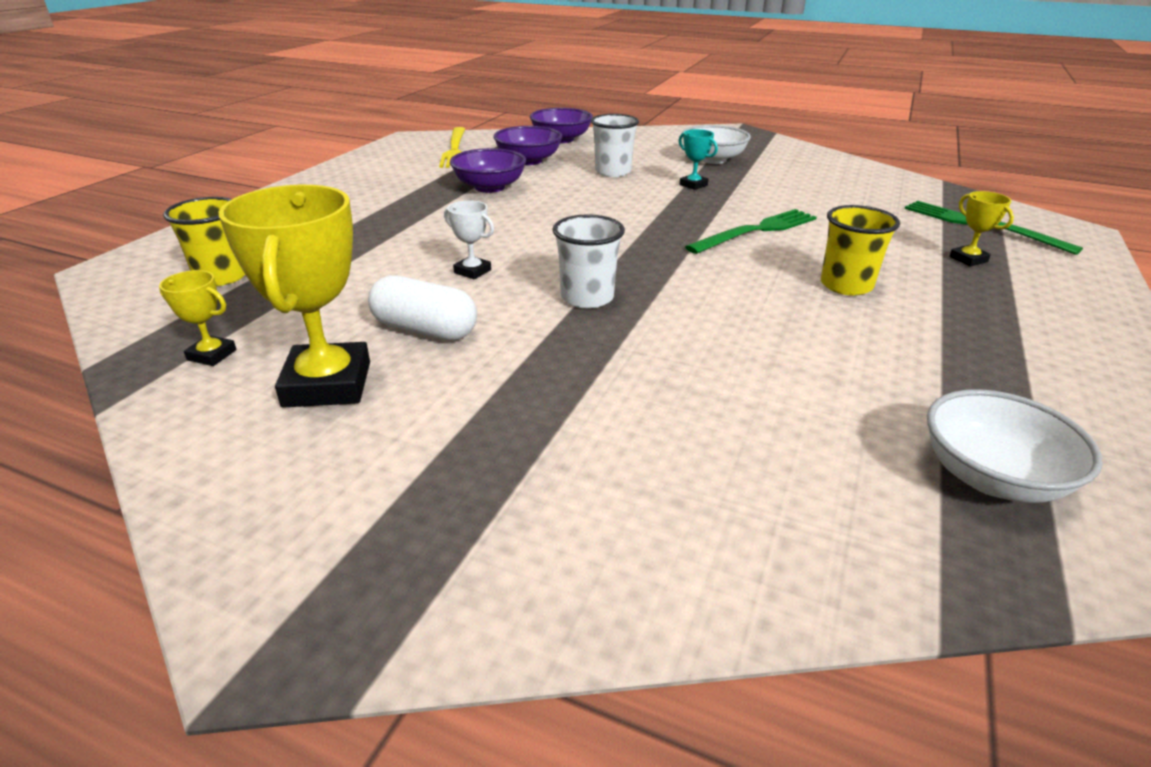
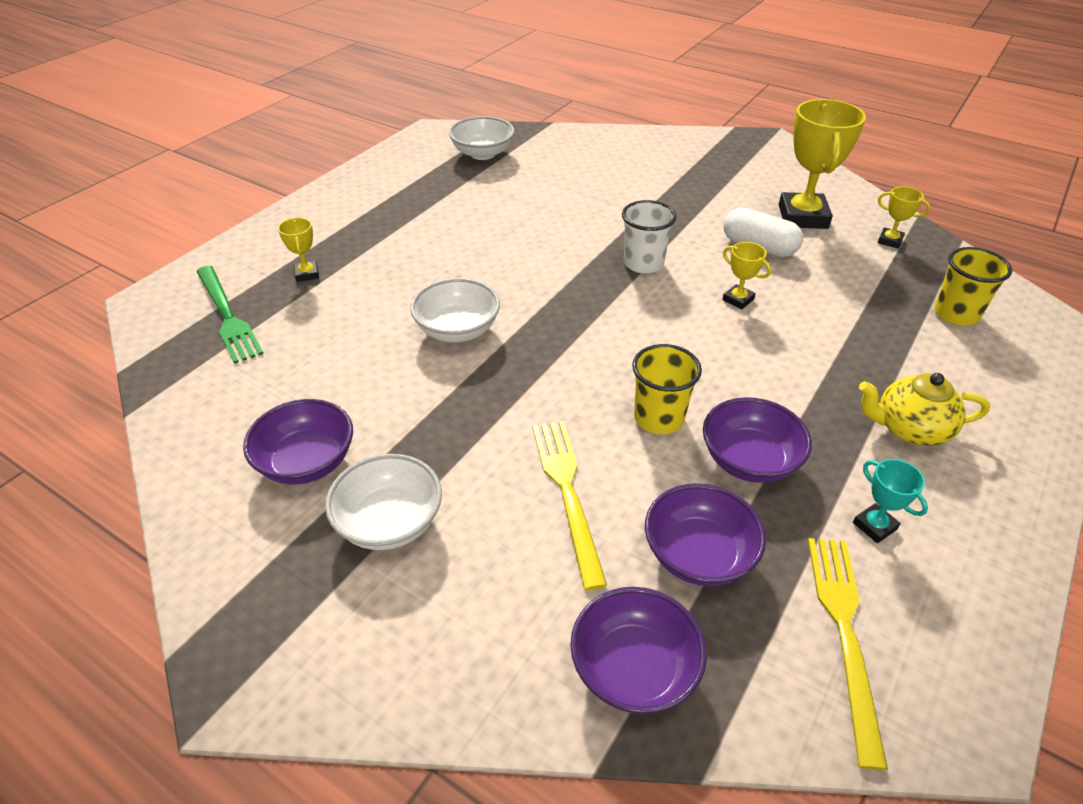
camera: 170 degrees left, 10 degrees up
(356, 205) = (910, 429): none -> yellow teapot
(472, 271) = (738, 300): white trophy -> yellow trophy
(612, 172) = (567, 492): white cup -> yellow fork
(693, 185) = (468, 436): turquoise trophy -> turquoise trophy (874, 526)
(756, 231) = (457, 330): green fork -> white bowl
(789, 172) = (307, 462): none -> purple bowl
(846, 285) = (439, 257): yellow cup -> yellow cup (659, 418)

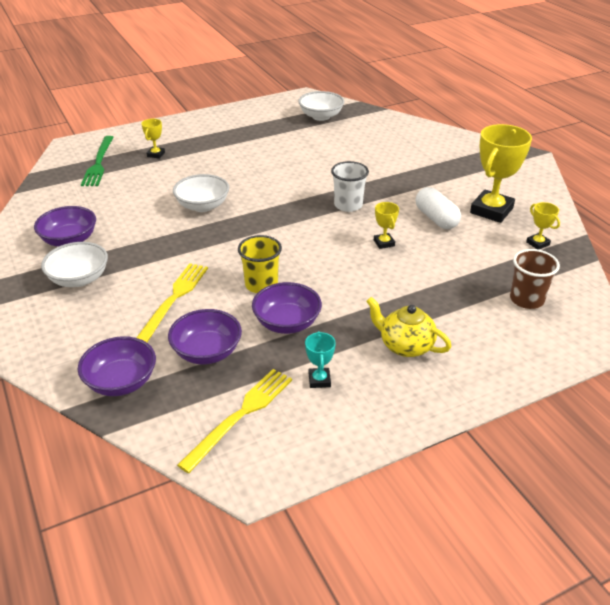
camera: 30 degrees right, 5 degrees down
(956, 314) = (526, 299): yellow cup -> brown cup

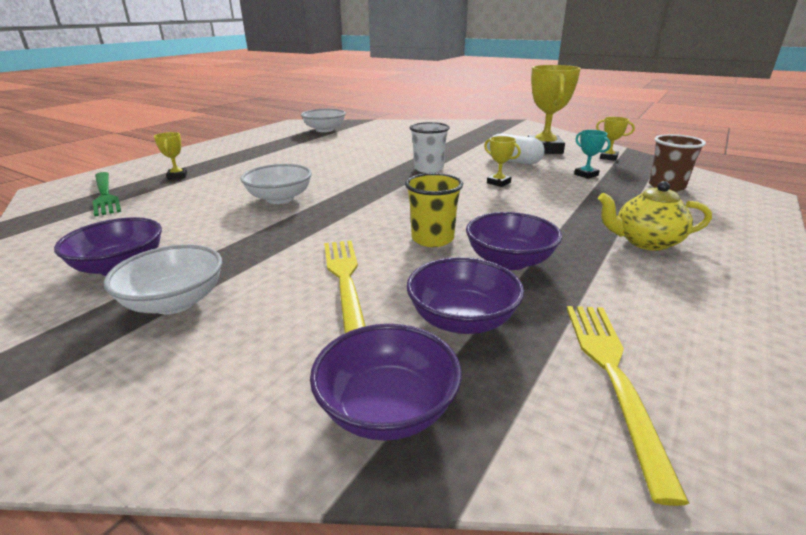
camera: 30 degrees left, 10 degrees down
(319, 380) = (628, 299): turquoise trophy -> turquoise trophy (586, 175)

